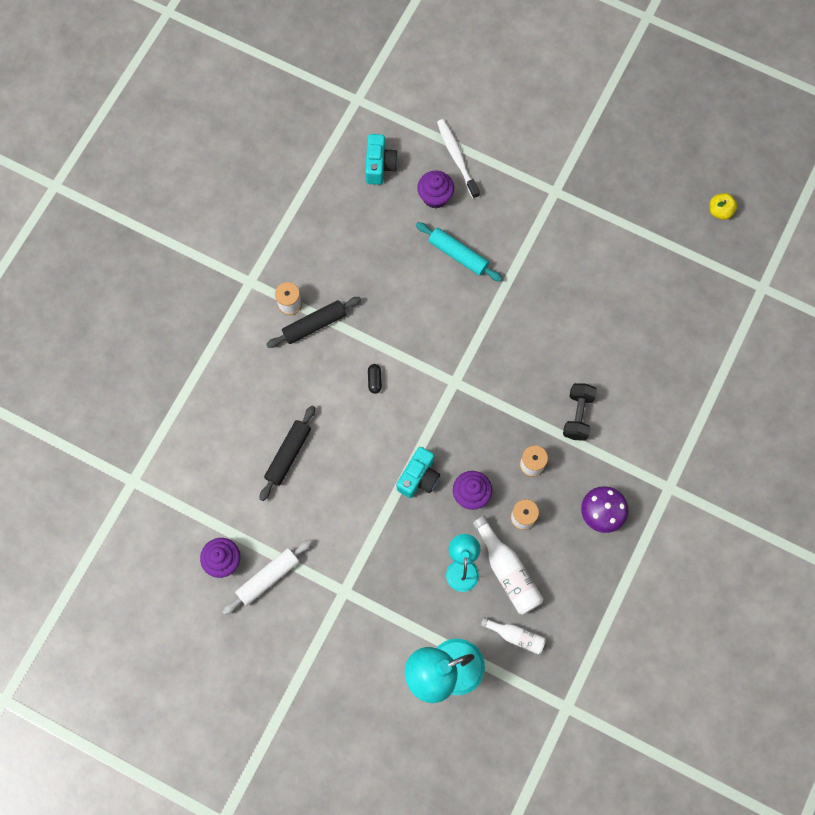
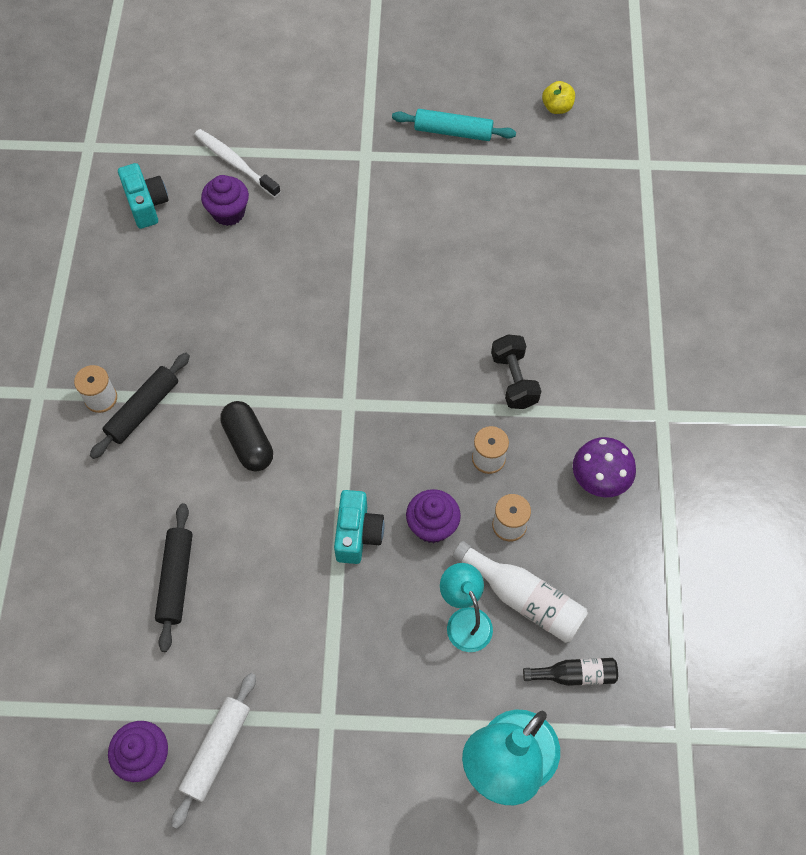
camera: 25 degrees left, 10 degrees down
(374, 380) = (248, 443): black capsule -> black capsule, size x1.90
(458, 255) = (285, 263): turquoise rolling pin -> turquoise rolling pin (453, 132)
(516, 636) = (574, 675): white bottle -> black bottle

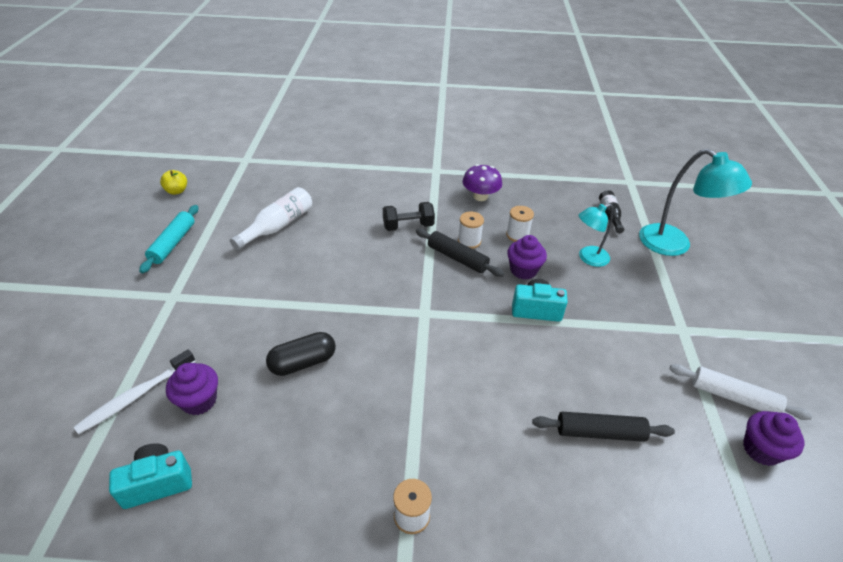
camera: 90 degrees left, 20 degrees down
(143, 410) = (427, 471): black rolling pin -> black rolling pin (457, 258)
(248, 443) = (462, 380): black capsule -> black capsule (303, 362)
(524, 599) = (567, 232): white bottle -> white bottle (278, 226)

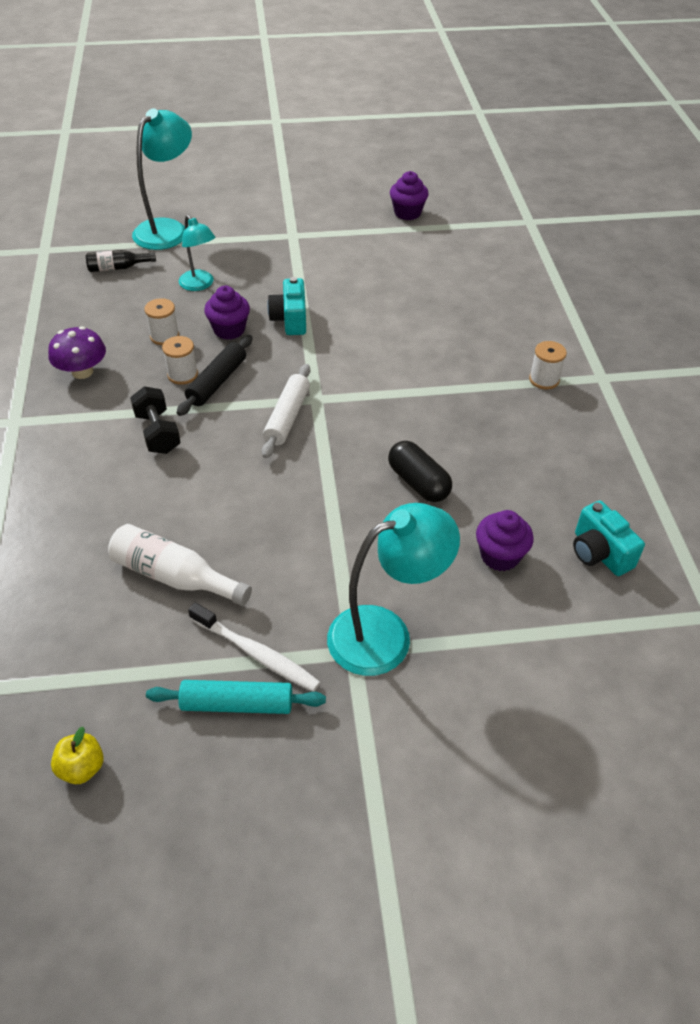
camera: 100 degrees left, 5 degrees up
(136, 396) = (518, 618): white toothbrush -> white toothbrush (256, 653)
(175, 315) = (385, 634): none -> turquoise lamp
(600, 432) = (424, 284): black rolling pin -> none
(733, 397) = (362, 218): white rolling pin -> white rolling pin (287, 417)

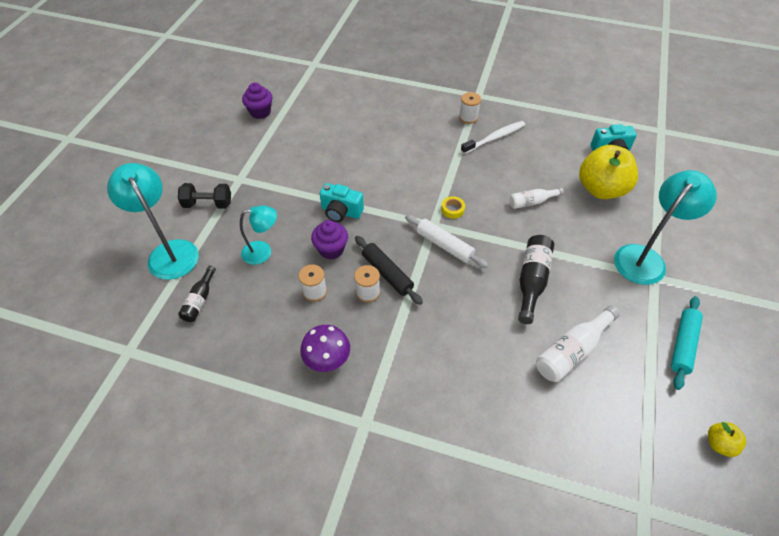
camera: 65 degrees left, 5 degrees up
(158, 433) = (426, 325): black dumbbell -> black dumbbell (208, 204)
(256, 653) = (646, 324): white toothbrush -> white toothbrush (494, 138)
(272, 512) = (531, 281): none -> black bottle
(353, 409) = (452, 209): none -> yellow tape
(385, 634) = (645, 258): turquoise lamp -> turquoise lamp turned 45 degrees clockwise
(418, 482) = (532, 202): black capsule -> white bottle
(500, 556) = (601, 189): purple cupcake -> yellow apple

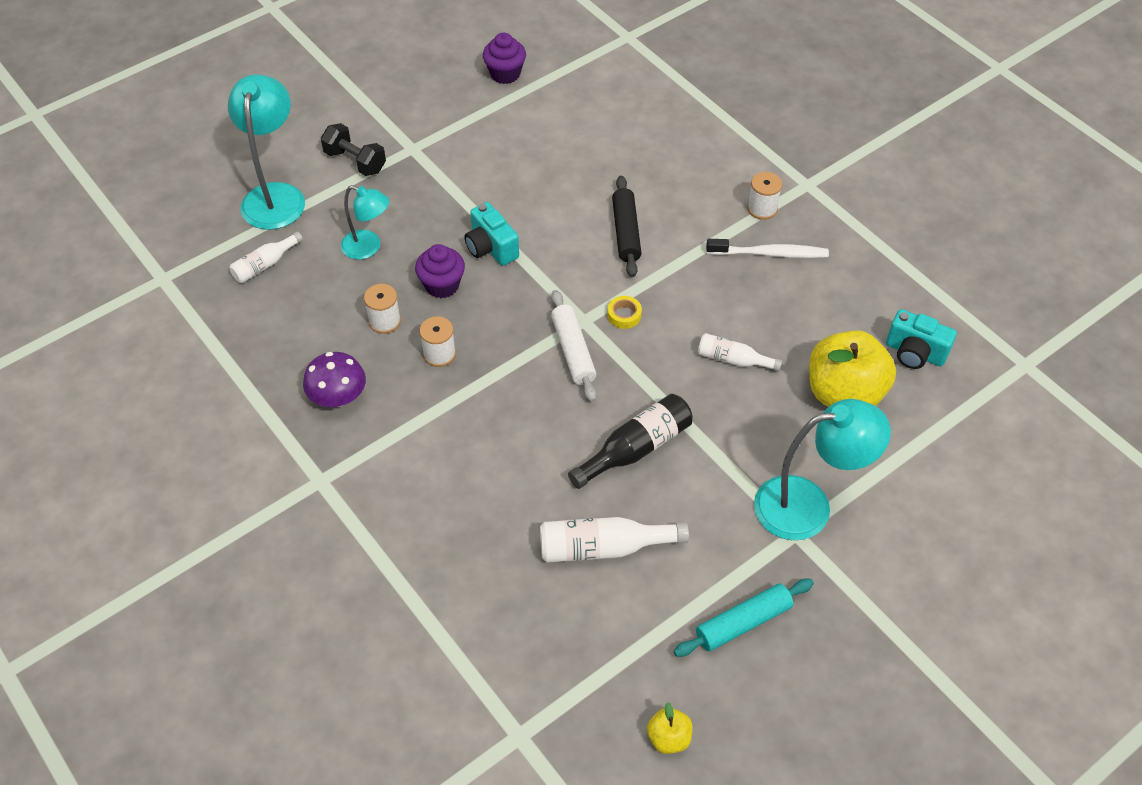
camera: 35 degrees right, 0 degrees up
(200, 300) = (265, 265): black bottle -> white bottle
(387, 273) = (478, 346): black rolling pin -> black rolling pin (626, 232)

